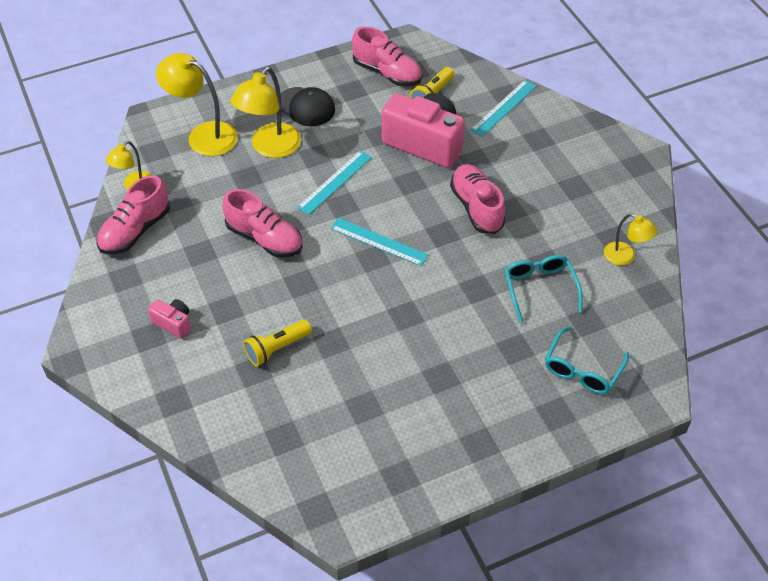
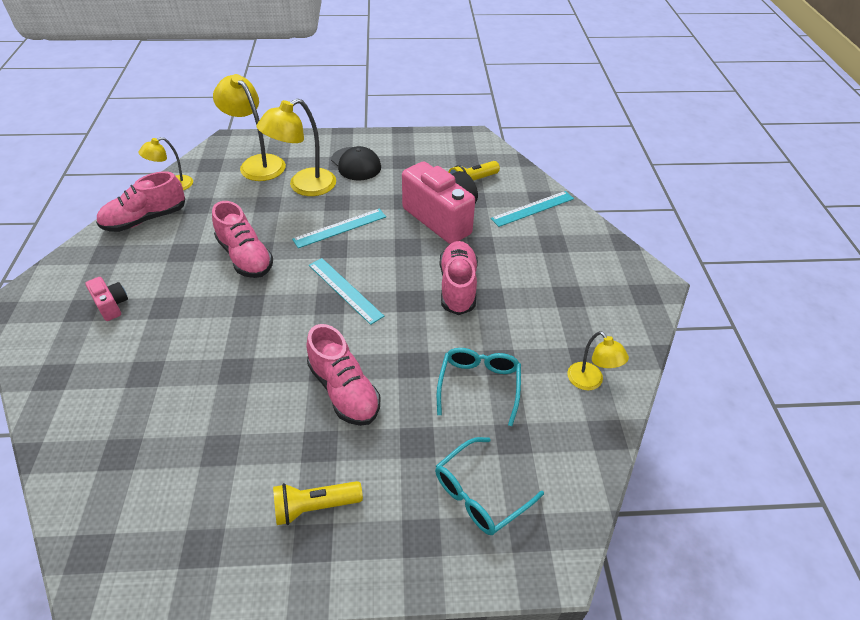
camera: 20 degrees right, 5 degrees down
(277, 348) = (182, 359): yellow flashlight -> yellow flashlight (315, 506)
(387, 73) = (442, 156): pink shoe -> pink shoe (344, 390)

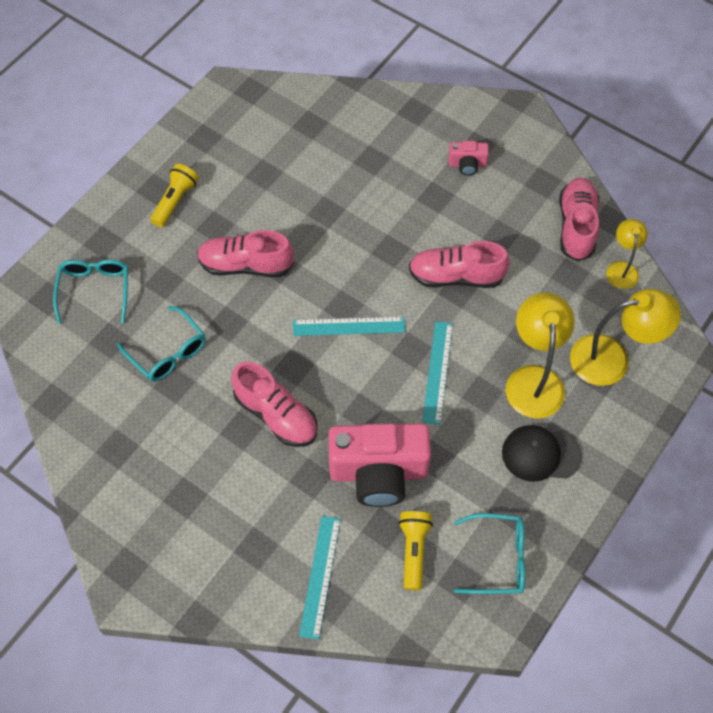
camera: 130 degrees right, 15 degrees up
(438, 153) = (498, 558): none -> turquoise glasses
(590, 382) = (97, 431): yellow lamp -> none

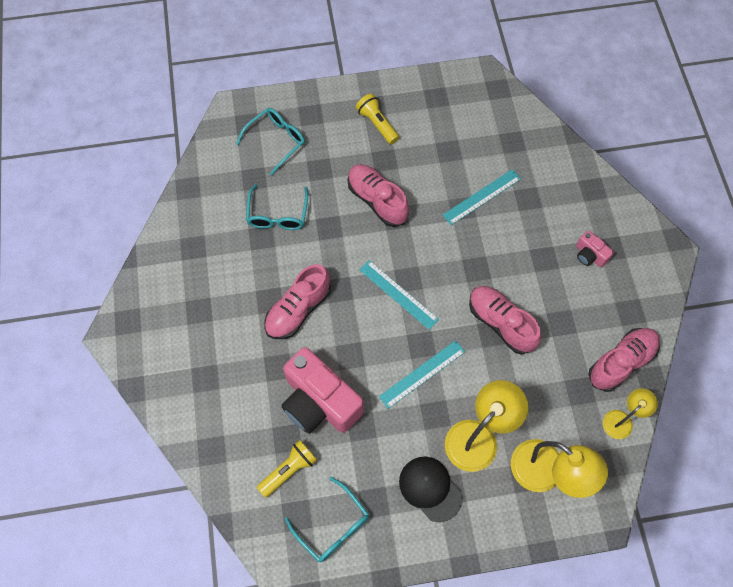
camera: 45 degrees right, 5 degrees up
(175, 201) = (377, 124): yellow flashlight -> yellow flashlight turned 105 degrees counterclockwise
(276, 415) = (298, 309): pink shoe -> pink shoe turned 45 degrees clockwise
(320, 576) = (221, 430): turquoise ruler -> turquoise ruler (482, 197)

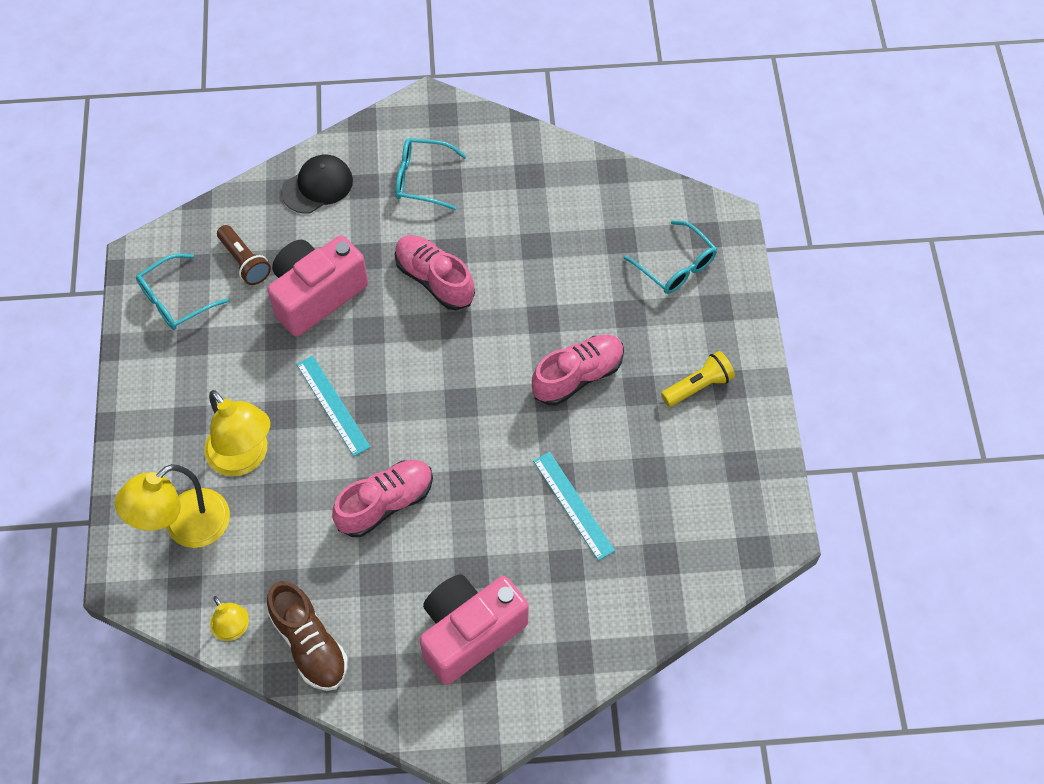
camera: 95 degrees right, 5 degrees down
(277, 215) = (566, 263): turquoise glasses -> turquoise glasses (422, 179)
(289, 470) = (244, 262): yellow flashlight -> brown flashlight
(398, 294) = (441, 389): turquoise ruler -> none
(430, 488) = (195, 400): black cap -> black cap (317, 186)
(589, 255) = (469, 633): pink camera -> pink camera, size x2.21
(621, 362) = (309, 644): pink shoe -> brown shoe

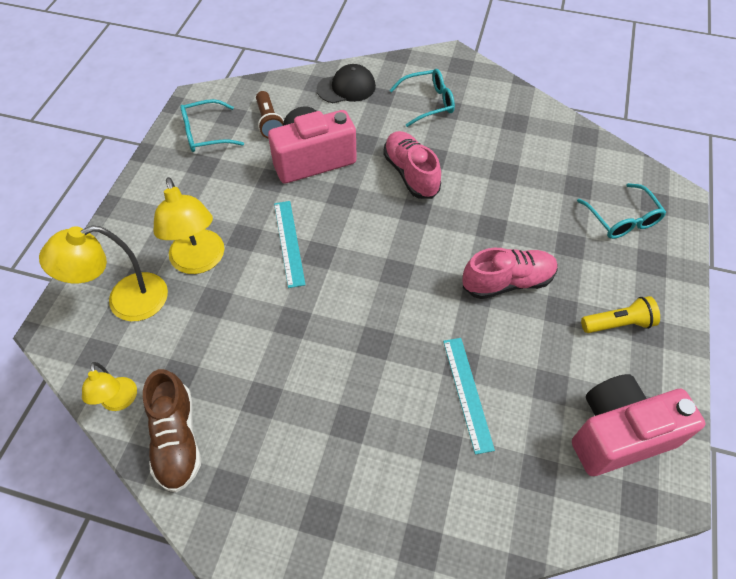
camera: 20 degrees right, 5 degrees down
(385, 503) = (298, 336): pink shoe -> none
(422, 179) = (428, 103): turquoise glasses -> turquoise glasses turned 135 degrees clockwise
(469, 633) = (326, 482): pink camera -> pink camera (619, 434)

